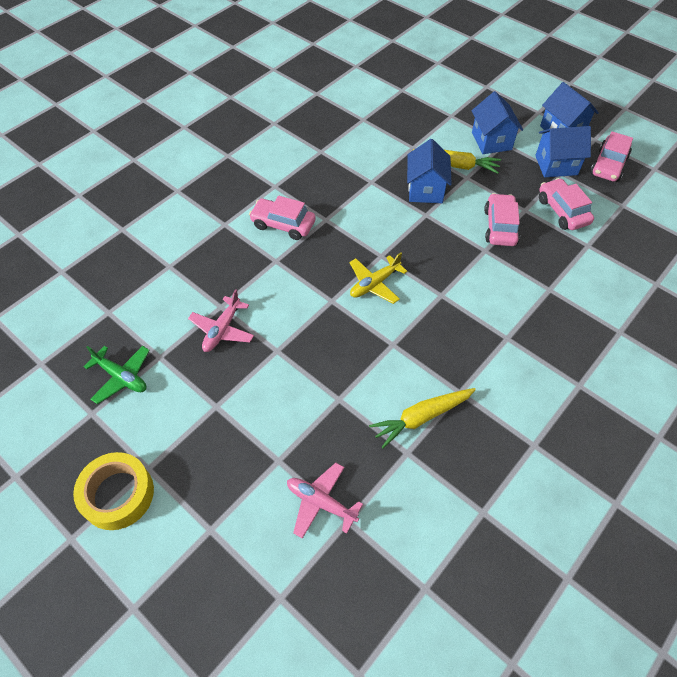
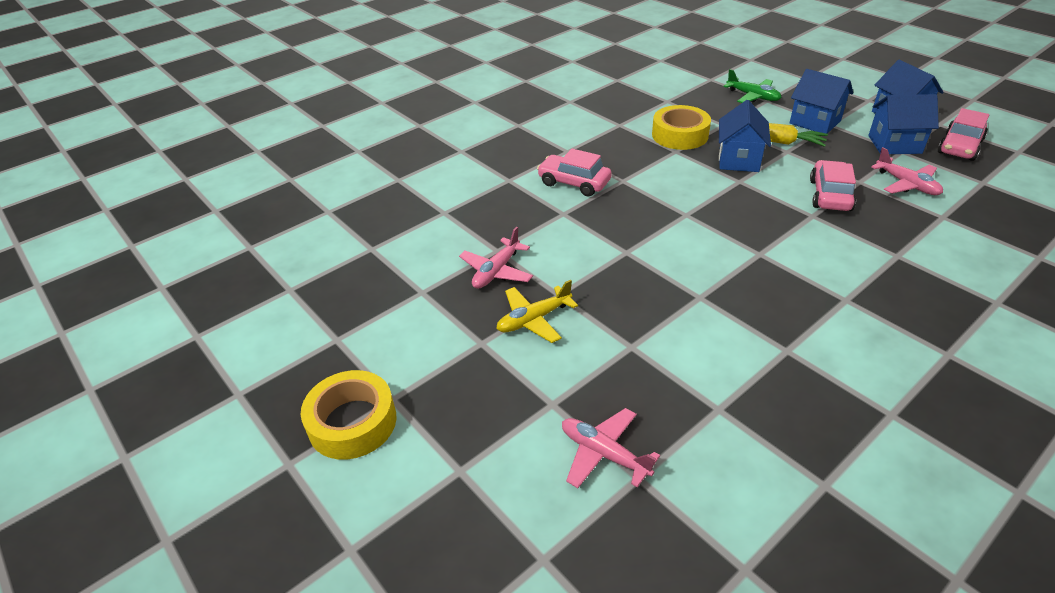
camera: 10 degrees right, 15 degrees down
(121, 377) = (376, 307): green plane -> green plane (753, 96)
(374, 284) = (678, 239): yellow plane -> yellow plane (534, 319)
(375, 162) = (680, 135): none -> yellow tape
(421, 417) = (737, 373): yellow carrot -> none
(491, 141) = (815, 122): blue house -> blue house turned 45 degrees counterclockwise
(562, 211) = (906, 184): pink car -> pink plane

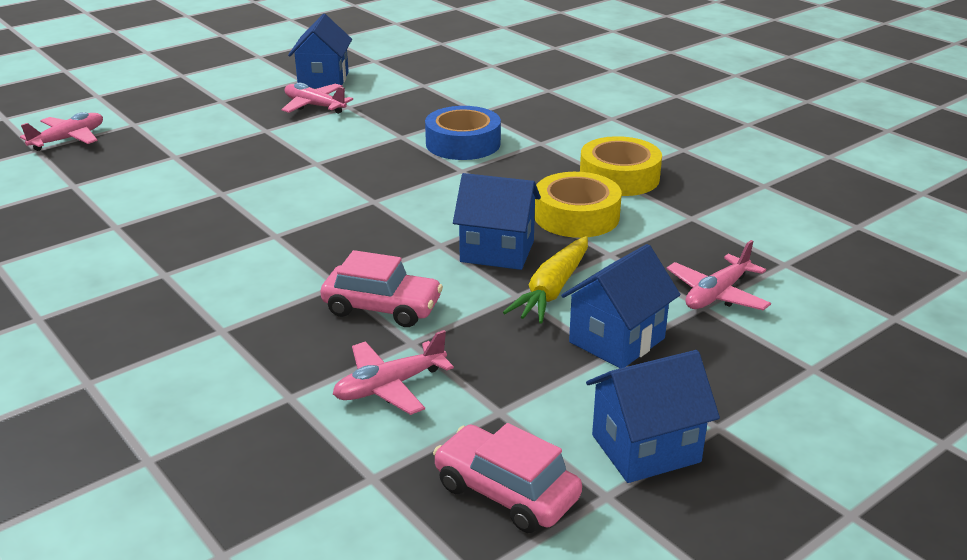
camera: 90 degrees right, 10 degrees down
(352, 422) = (168, 65): yellow tape -> yellow tape (619, 177)
(534, 319) = (237, 119): yellow plane -> none
(574, 183) = (463, 143): pink car -> blue tape
(753, 96) = (717, 294): green plane -> pink plane
(894, 144) = (525, 410): blue house -> blue house (323, 80)

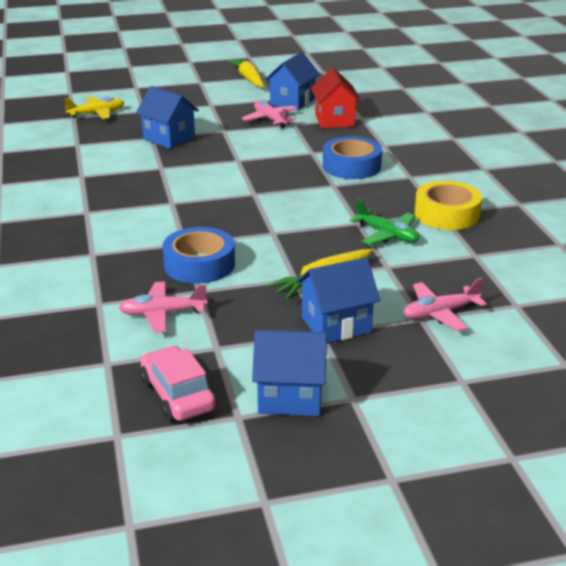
camera: 25 degrees right, 0 degrees up
(68, 139) = (97, 114): pink plane -> yellow plane
(244, 61) = (249, 79): none -> yellow carrot
(382, 308) = (199, 264): pink car -> blue tape
(394, 93) = (334, 120): none -> red house
(497, 251) = (307, 246): blue house -> blue house (169, 138)
(576, 216) = (387, 235): yellow tape -> green plane

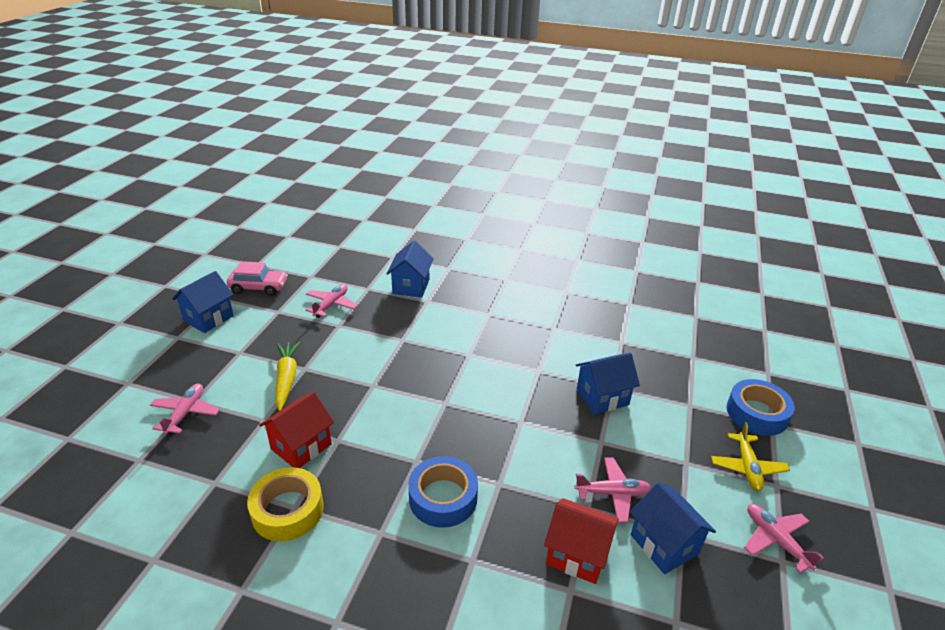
camera: 120 degrees right, 5 degrees up
(97, 114) = (695, 373): yellow plane -> yellow plane (747, 467)
(199, 264) = (367, 336): blue tape -> blue tape (756, 413)
(249, 79) = (776, 540): yellow carrot -> pink plane
(336, 325) = (238, 362): blue house -> blue house (411, 286)
(387, 235) = (301, 446): green plane -> red house

